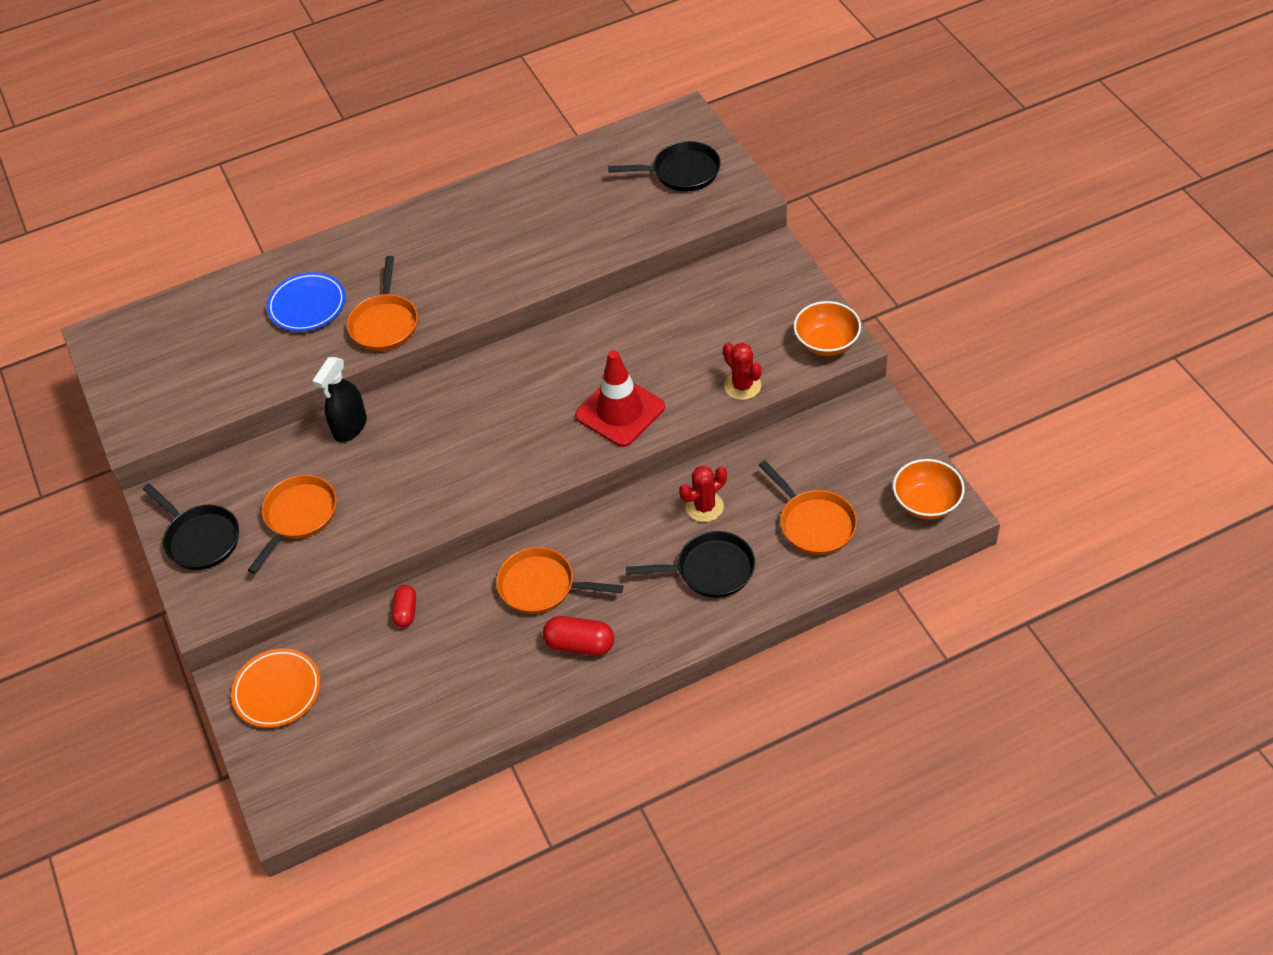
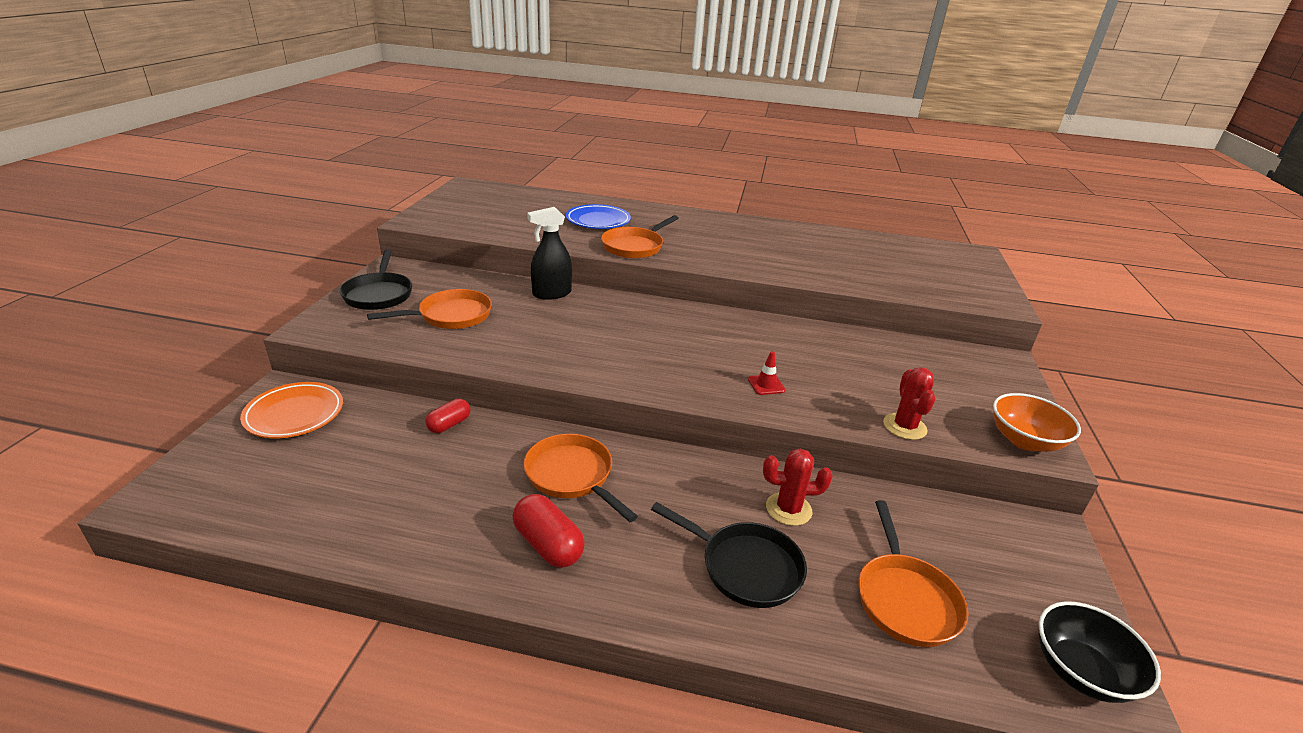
camera: 30 degrees right, 20 degrees down
(620, 411) = (766, 385): red traffic cone -> red traffic cone, size x0.41
(681, 172) = (950, 273): black pan -> none
(926, 503) = (1080, 671): orange bowl -> black bowl

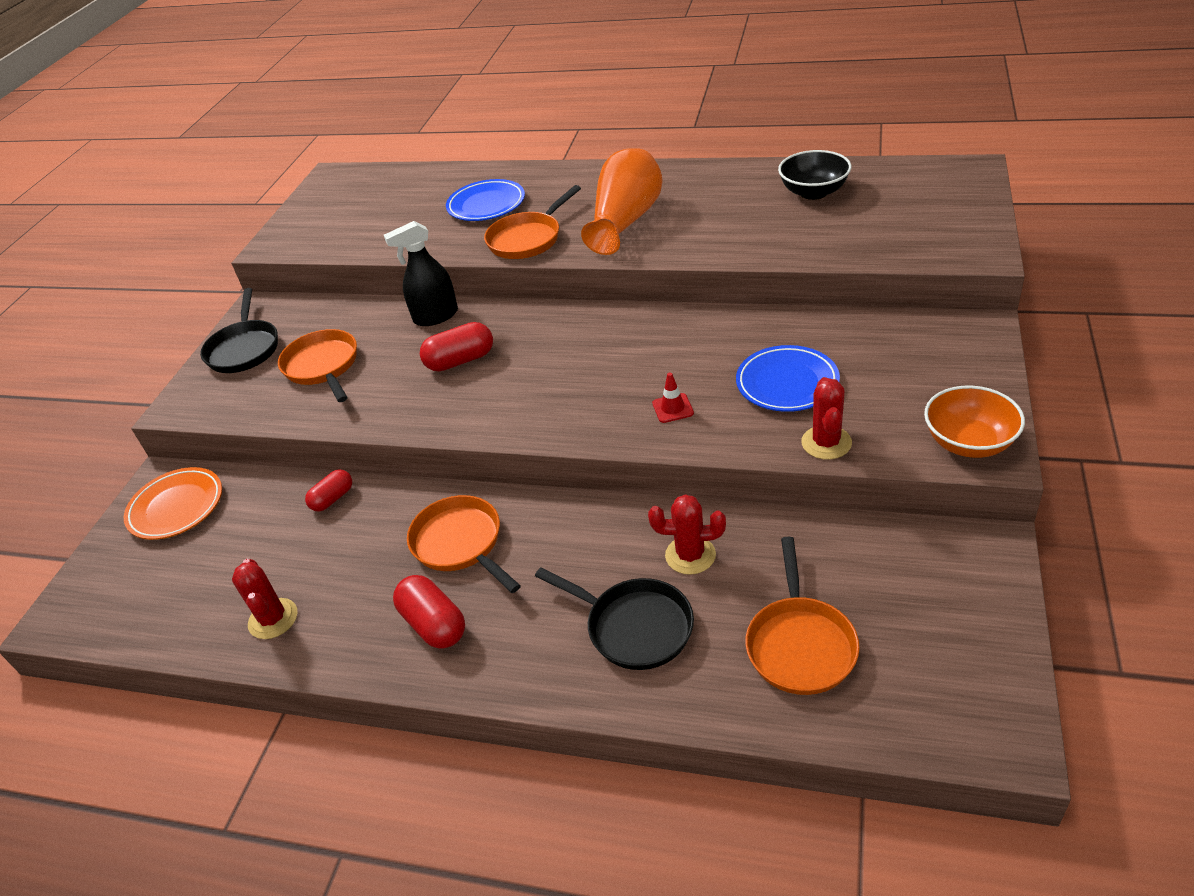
camera: 10 degrees right, 10 degrees up
(383, 523) = (273, 619): none -> red cactus
(451, 316) = (323, 366): orange pan -> orange pan turned 90 degrees counterclockwise
(575, 327) = (460, 360): none -> red capsule
(714, 246) = (625, 221): none -> orange vase
(860, 379) = (787, 383): none -> blue plate
(1080, 671) = (973, 705): black bowl -> black bowl (813, 192)

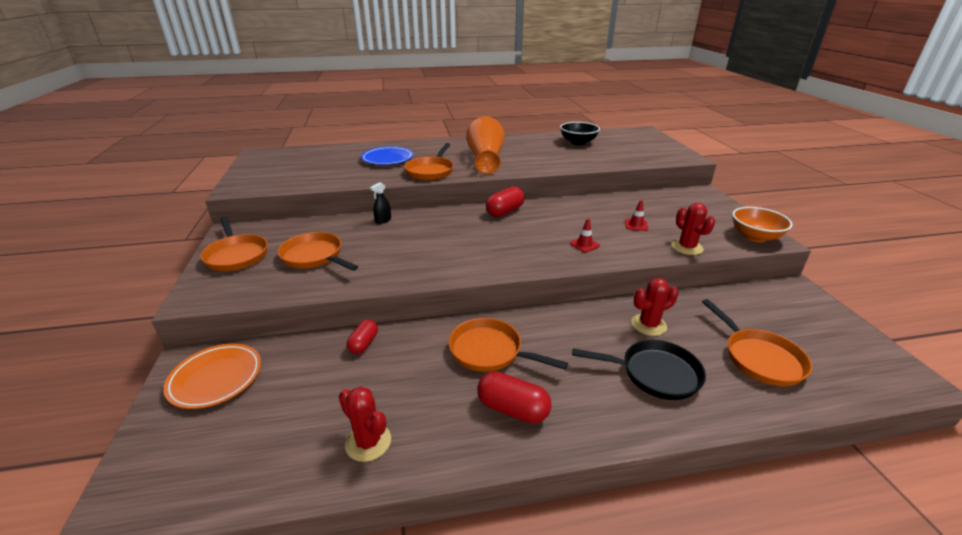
camera: 30 degrees left, 10 degrees down
(244, 349) = (236, 255): black pan -> orange pan
(435, 316) = (383, 220): black spray bottle -> black spray bottle, size x0.55
(460, 360) = (421, 240): red capsule -> red capsule (505, 211)
(787, 383) = (636, 225): blue plate -> red traffic cone

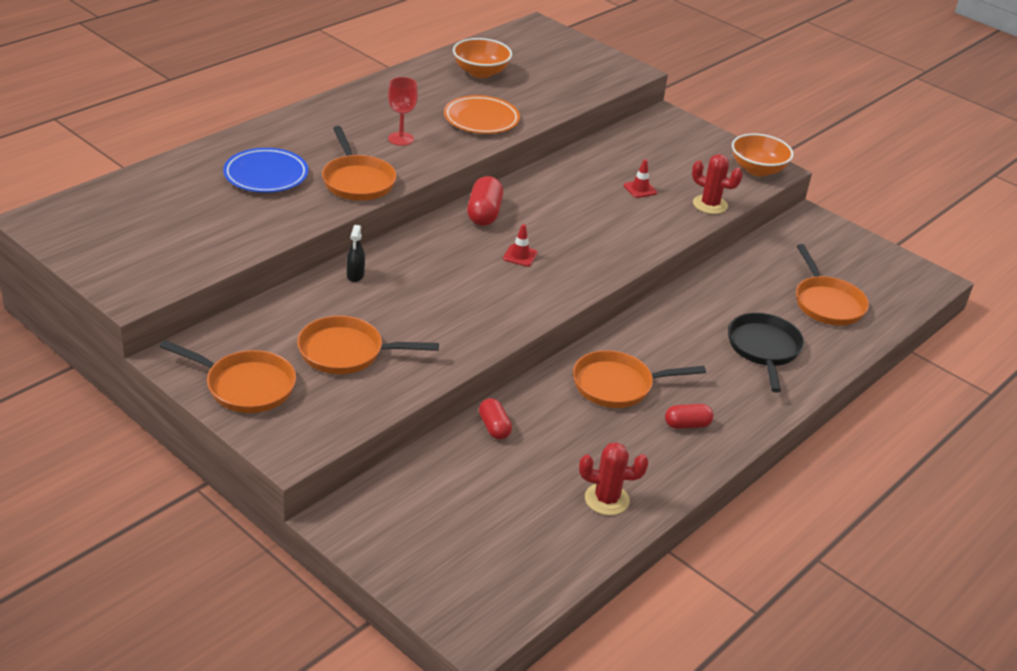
camera: 40 degrees left, 5 degrees up
(216, 378) = (397, 519): orange plate -> orange plate (481, 119)
(485, 159) = (401, 139): orange vase -> red goblet
(513, 409) = (687, 425): red capsule -> red capsule, size x0.65
(578, 142) = (480, 72): black bowl -> orange bowl
(584, 244) = (614, 233): red traffic cone -> red traffic cone (520, 256)
(648, 325) = (724, 304): red cactus -> none
(655, 374) = (764, 349): black pan -> black pan turned 60 degrees counterclockwise
(759, 358) = (827, 303): orange pan -> orange pan turned 45 degrees clockwise

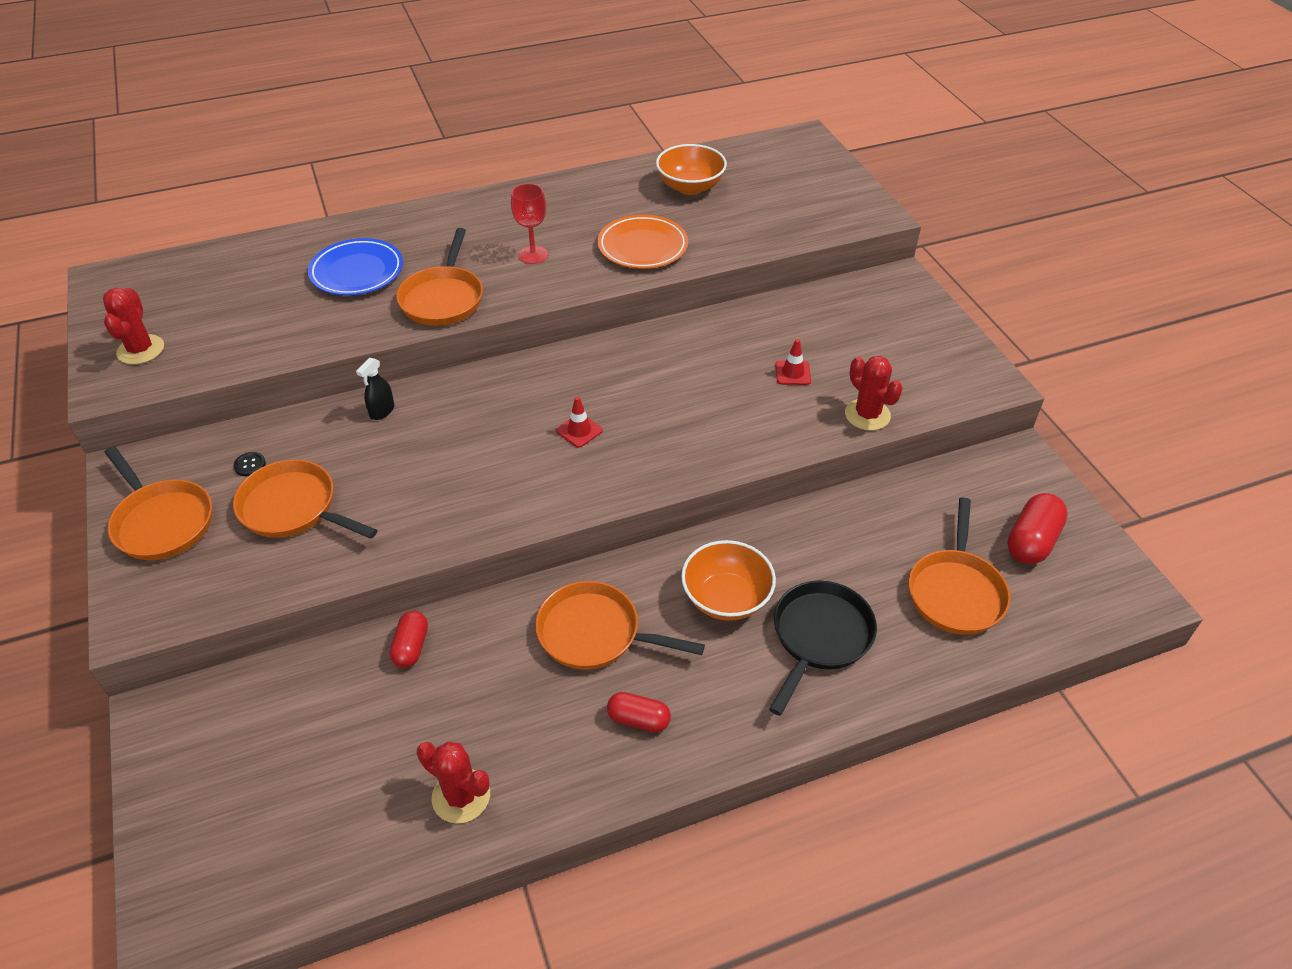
camera: 30 degrees right, 10 degrees up
(131, 264) = (141, 350): none -> red cactus
(281, 333) = (250, 465): none -> black button
(484, 214) = (581, 365): red capsule -> red capsule (1031, 541)
(757, 170) = (968, 378): orange bowl -> orange bowl (726, 598)

